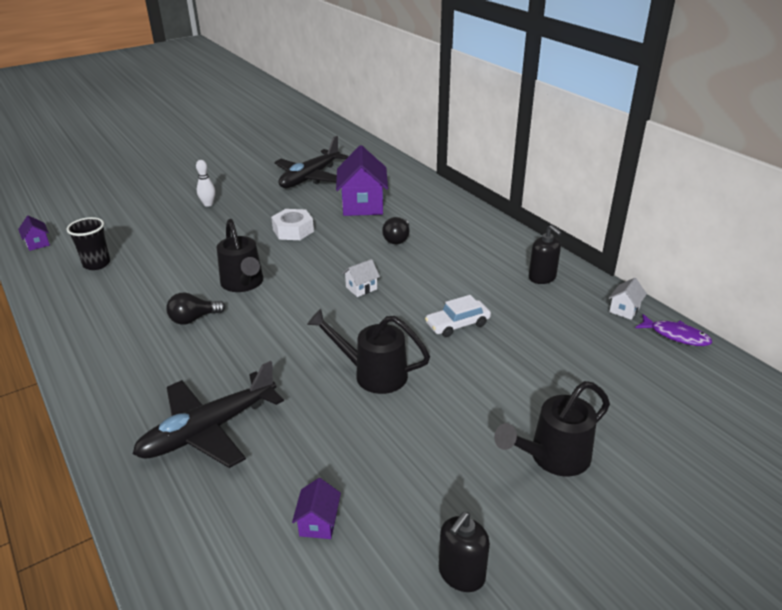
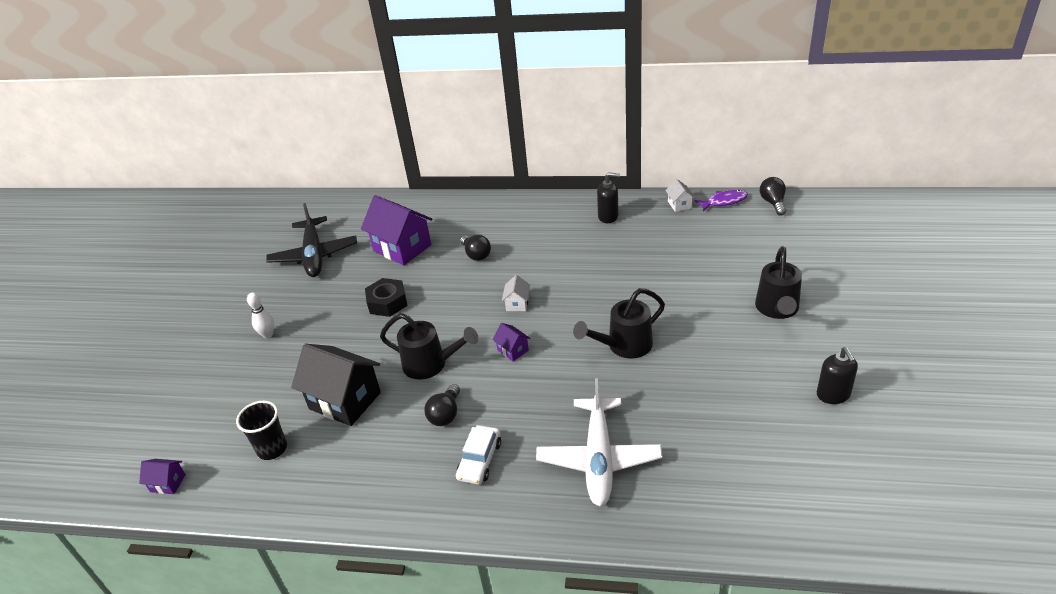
camera: 45 degrees left, 5 degrees up
(169, 267) = (345, 400): none -> black house
(209, 430) = (599, 458): black plane -> white plane
(293, 230) = (387, 303): white nut -> black nut
(318, 522) = (742, 438): purple house -> purple house (513, 350)
(457, 324) = (614, 280): white car -> white car (479, 460)
(729, 371) = (773, 203): none -> black light bulb

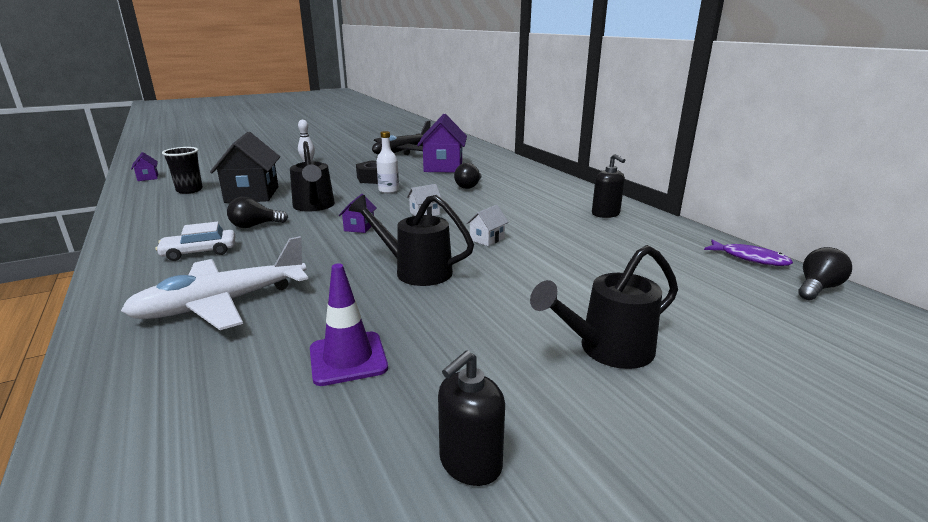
camera: 50 degrees right, 15 degrees down
(435, 305) = (388, 190): none -> white bottle
(679, 205) = (691, 238): white house -> white house (487, 239)
(718, 411) = (348, 358): none -> purple traffic cone

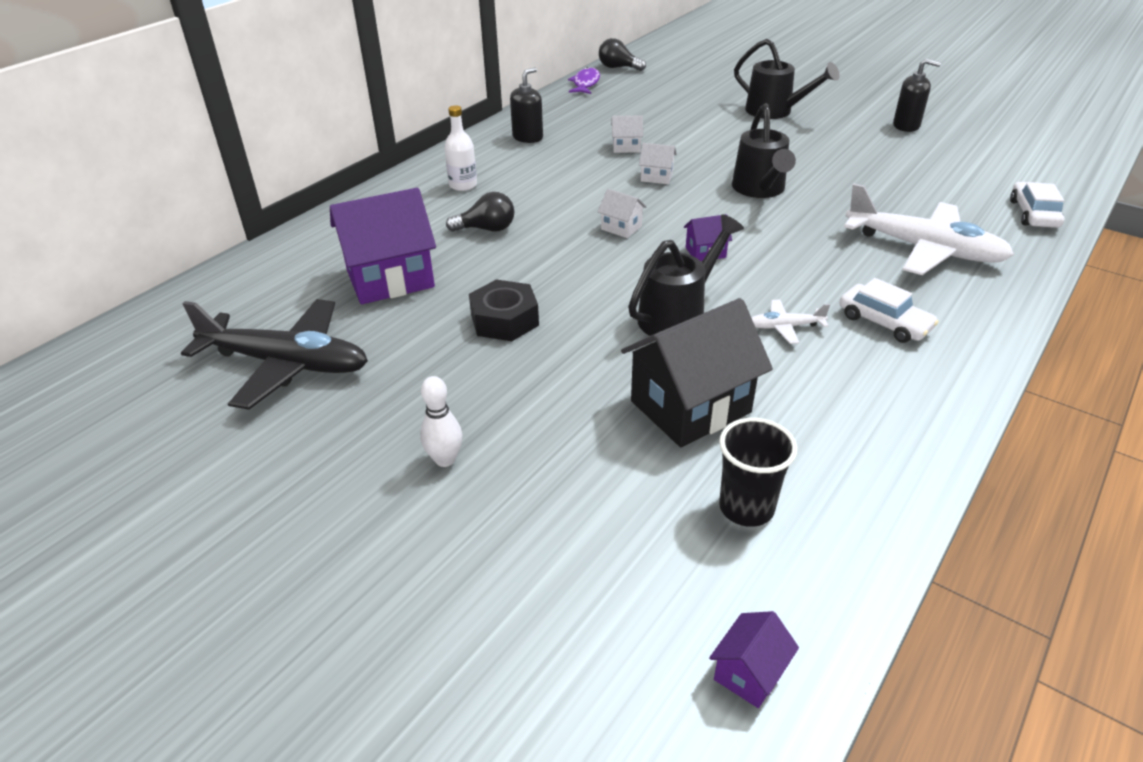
camera: 115 degrees left, 15 degrees up
(128, 417) = (1033, 214): none -> white car
(255, 226) = (785, 327): black light bulb -> white plane
(348, 358) = (894, 175): purple traffic cone -> none
(388, 190) = (556, 283): white bottle -> white bottle (463, 185)
(557, 241) = (626, 147): none -> white house

